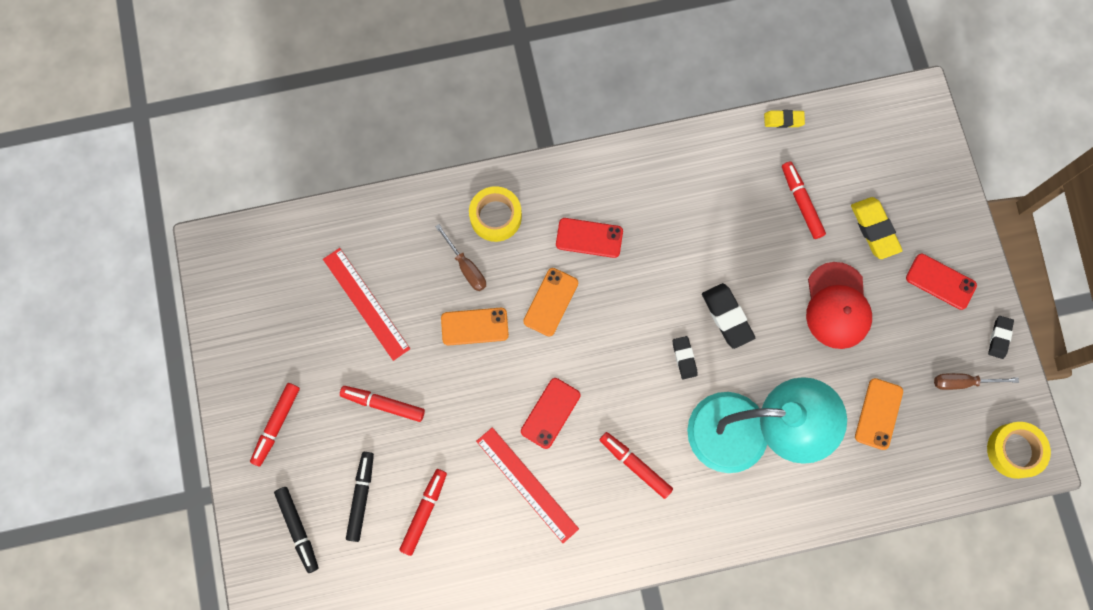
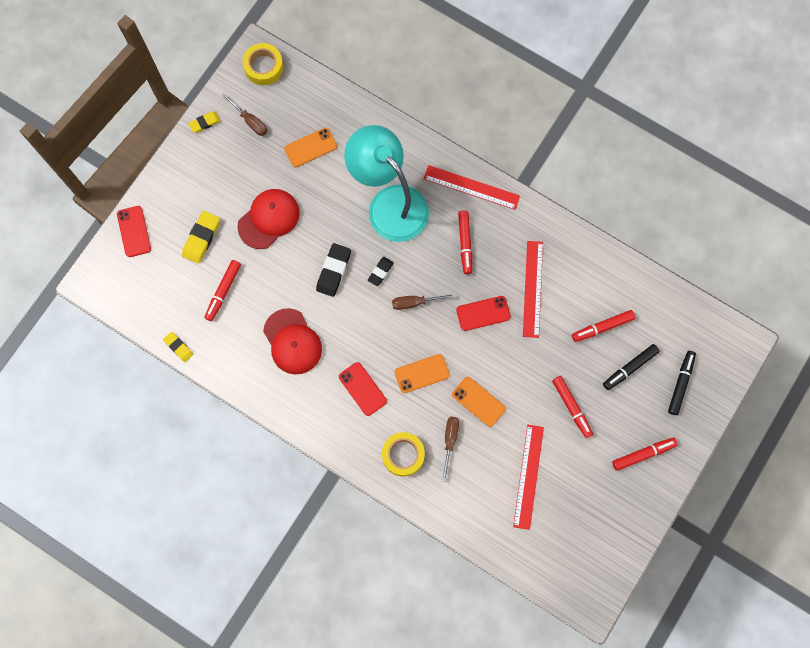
camera: 135 degrees left, 0 degrees up
(623, 361) = (415, 302): none -> brown screwdriver
(687, 530) = (471, 187): none -> red ruler
(693, 218) = (292, 341): none -> red cap
(940, 281) = (200, 178): red phone -> red phone (134, 231)
(999, 338) = (205, 123): black eraser -> yellow eraser

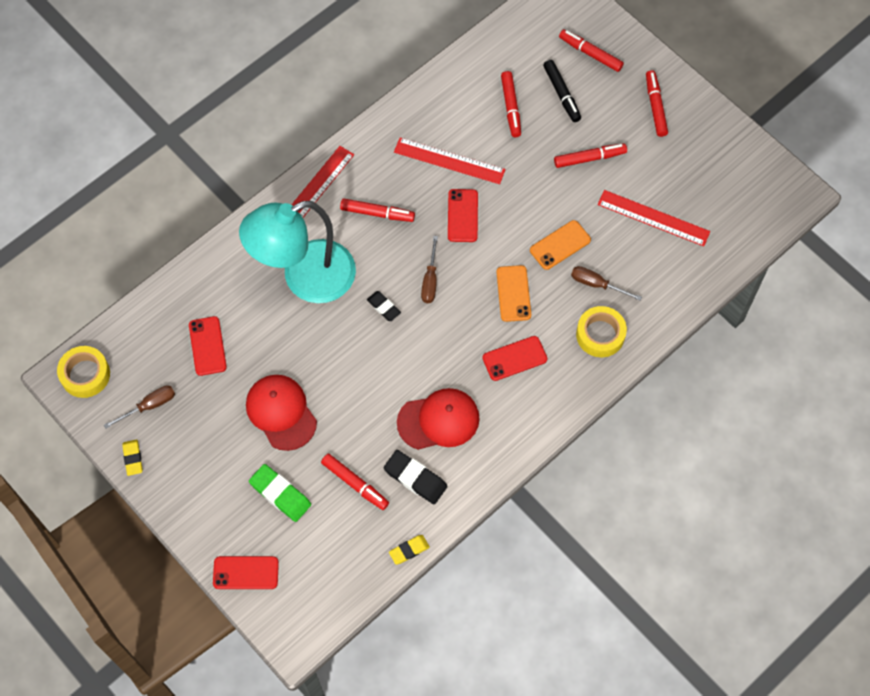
camera: 75 degrees left, 10 degrees down
(201, 238) = (280, 494): yellow eraser -> green eraser
(310, 147) = (207, 346): orange phone -> red phone
(333, 271) = (367, 356): black eraser -> black eraser (415, 478)
(680, 383) = (590, 53): black marker -> red marker

